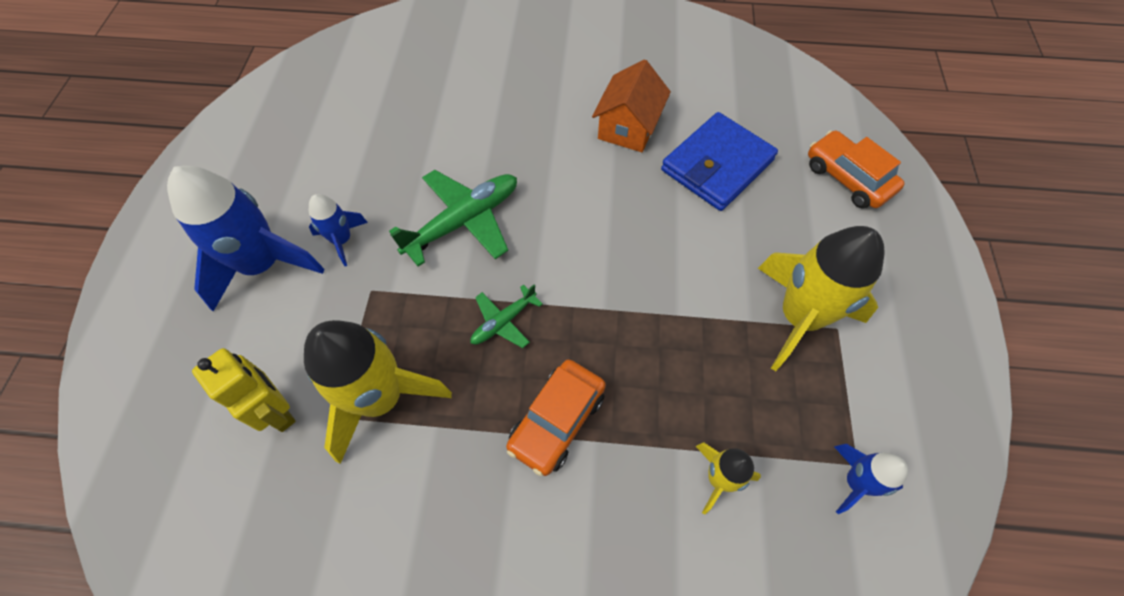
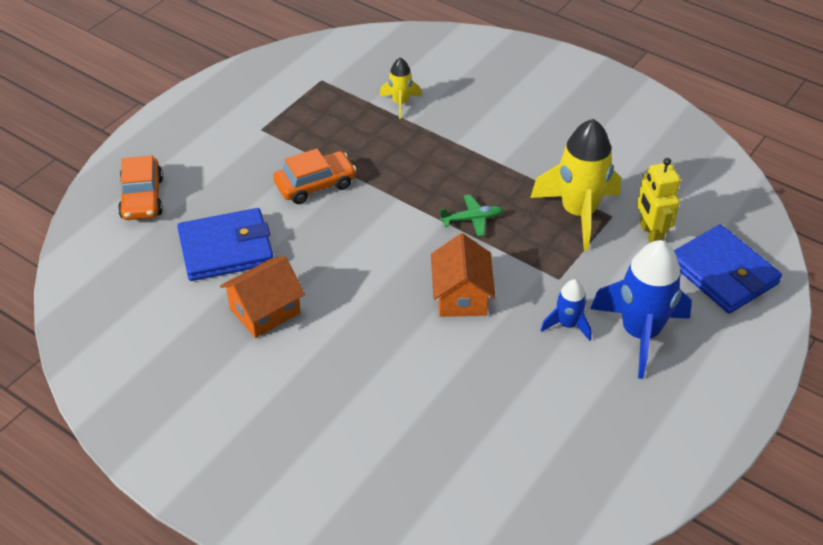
camera: 150 degrees left, 15 degrees down
(173, 393) = (723, 273): none -> blue wallet
(463, 222) = (461, 296): green plane -> orange house
(557, 421) = (472, 159): orange car -> orange car (315, 184)
(799, 317) = (277, 143): yellow rocket -> none
(855, 482) = (330, 75): blue rocket -> none

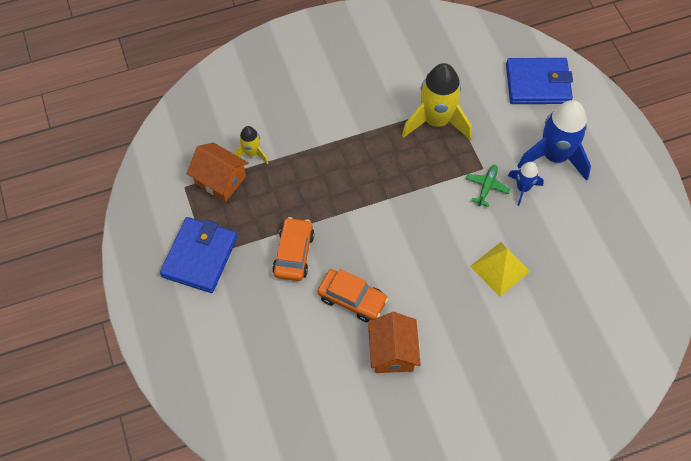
camera: 55 degrees left, 15 degrees up
(142, 198) = (219, 374): orange car -> orange car (352, 299)
(226, 249) = (315, 345): blue wallet -> blue wallet (200, 257)
(444, 353) = (500, 268): none -> yellow pyramid
(461, 296) = (460, 230): orange house -> orange house (220, 180)
(472, 219) = (398, 182): green plane -> green plane (486, 187)
(650, 234) = (481, 97): yellow robot -> none

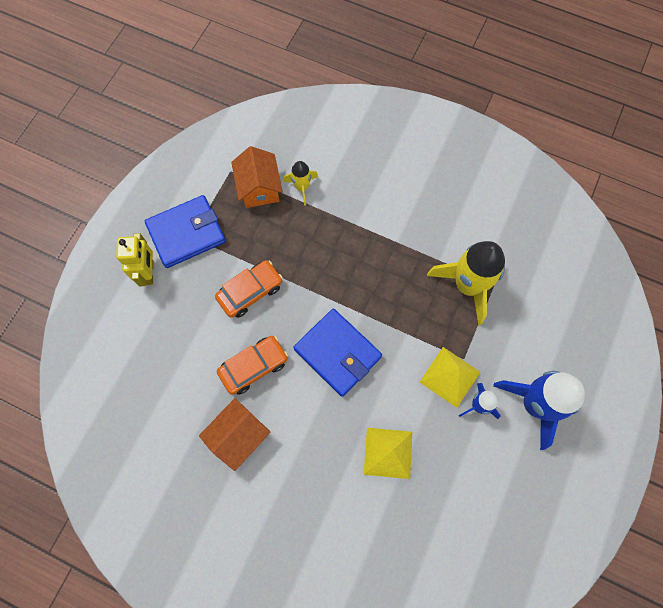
camera: 45 degrees right, 10 degrees up
(202, 308) = (149, 273): none -> yellow robot
(352, 299) = (254, 366): orange car -> orange car turned 105 degrees counterclockwise
(486, 187) = (449, 377): green plane -> yellow pyramid
(538, 84) = (588, 330): blue wallet -> blue wallet (337, 353)

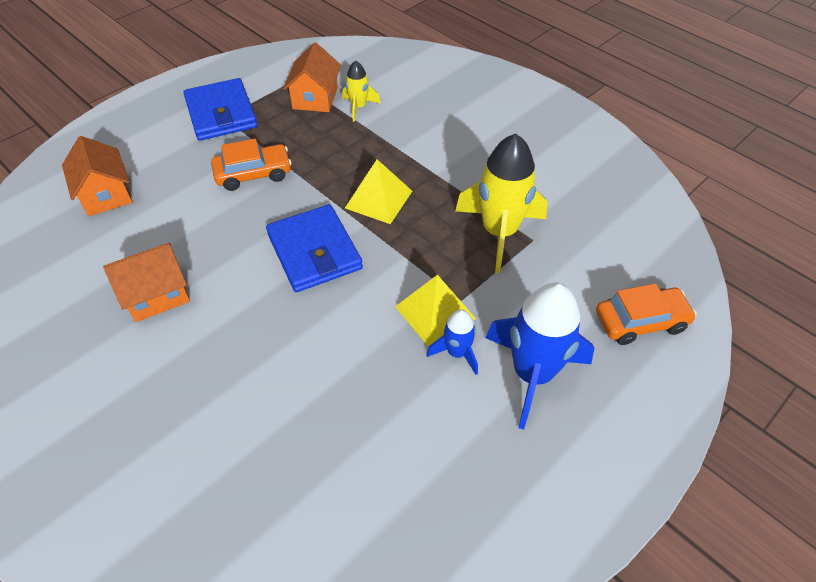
camera: 20 degrees right, 20 degrees down
(139, 355) = (106, 194): none -> orange house
(149, 273) = (163, 133): yellow robot -> none
(186, 233) = (221, 113): blue wallet -> blue wallet turned 75 degrees clockwise
(254, 366) = (215, 237): orange car -> orange car (640, 321)
(388, 453) = (318, 366): yellow pyramid -> yellow pyramid (379, 199)

